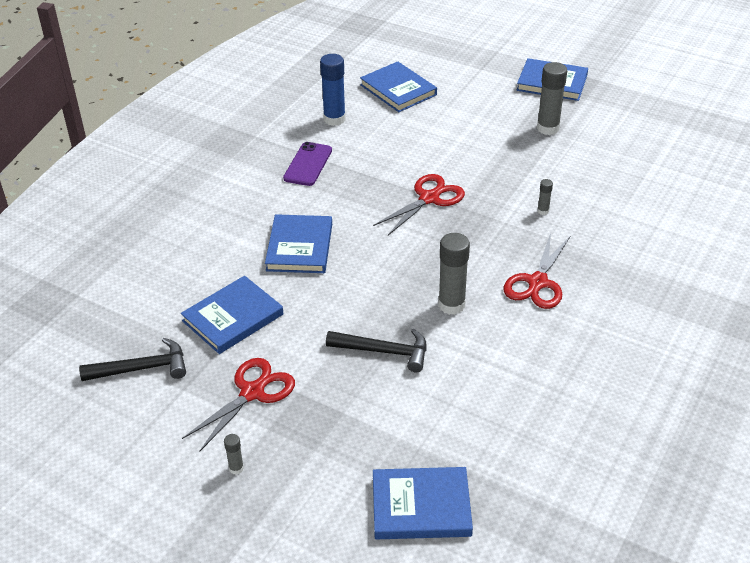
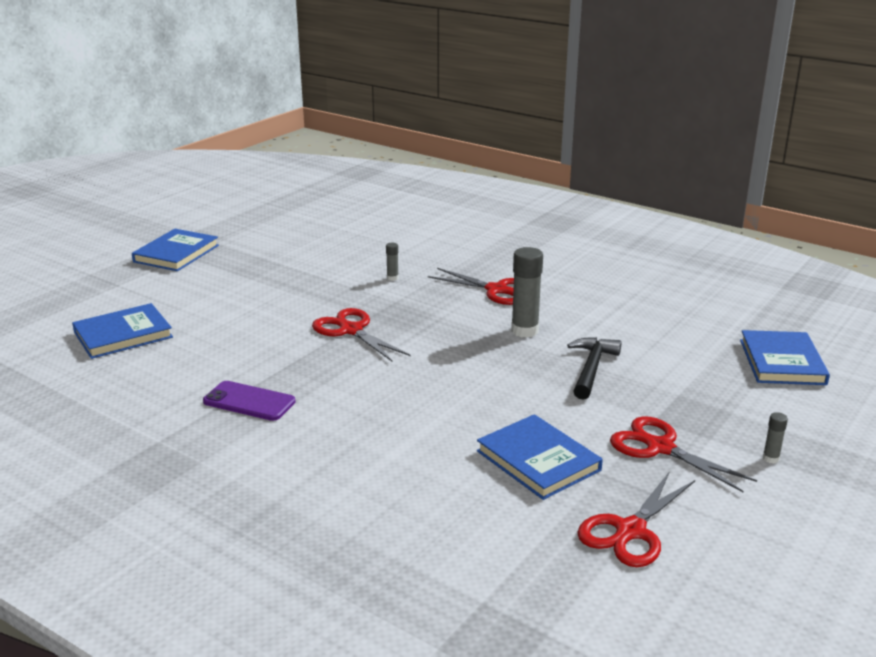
camera: 85 degrees left, 15 degrees down
(142, 368) = (630, 531): black hammer -> red scissors
(299, 247) = (415, 412): blue book -> none
(334, 119) = (158, 379): blue glue stick -> none
(548, 128) = (258, 263): grey glue stick -> none

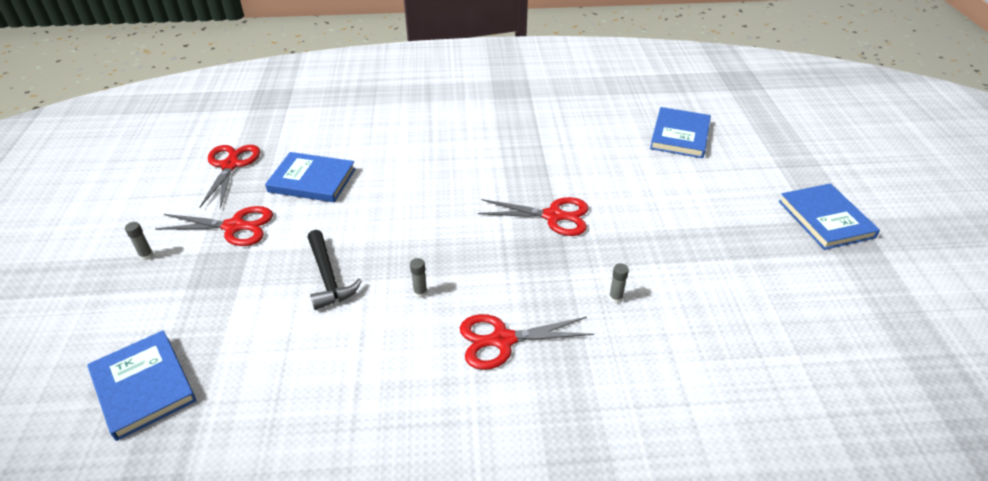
camera: 140 degrees right, 15 degrees up
(249, 401) = (525, 135): purple phone -> none
(524, 331) = (420, 293): grey glue stick -> grey glue stick, size x0.47

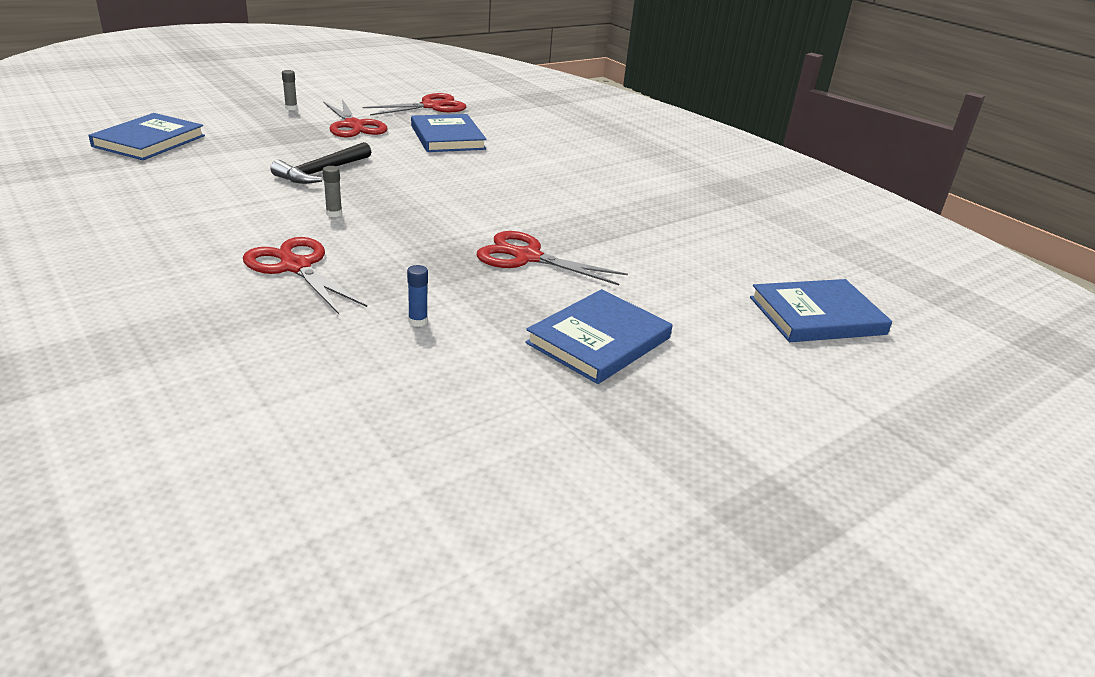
camera: 55 degrees right, 10 degrees down
(553, 216) = (527, 257): red scissors -> red scissors turned 135 degrees clockwise
(615, 298) = (418, 321): grey glue stick -> blue glue stick
(825, 219) = (791, 487): blue book -> blue book (598, 340)

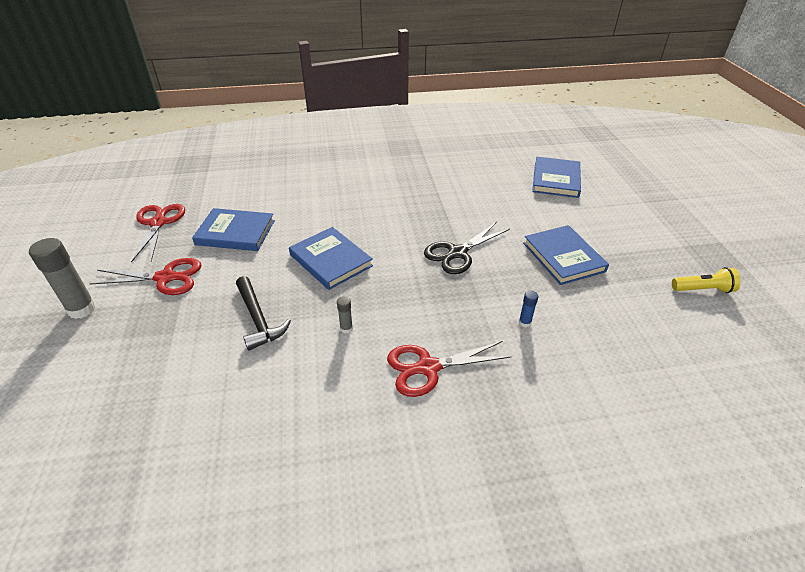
camera: 60 degrees left, 10 degrees up
(149, 141) = (84, 436): blue book -> blue book (331, 260)
(291, 108) = (82, 309): grey glue stick -> grey glue stick, size x2.11
(527, 257) = (457, 253): red scissors -> black scissors
(644, 502) = (703, 289): none -> yellow flashlight

